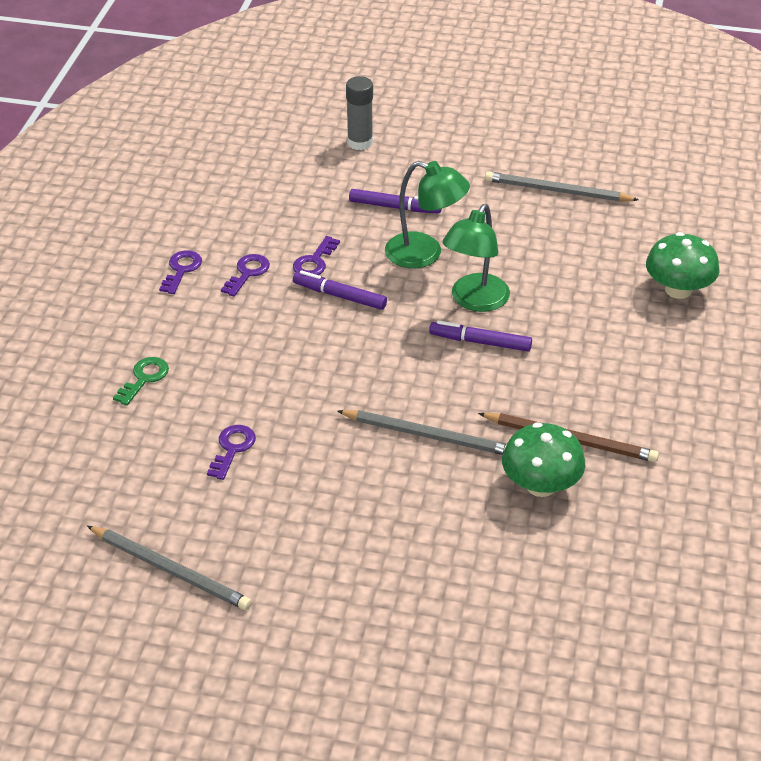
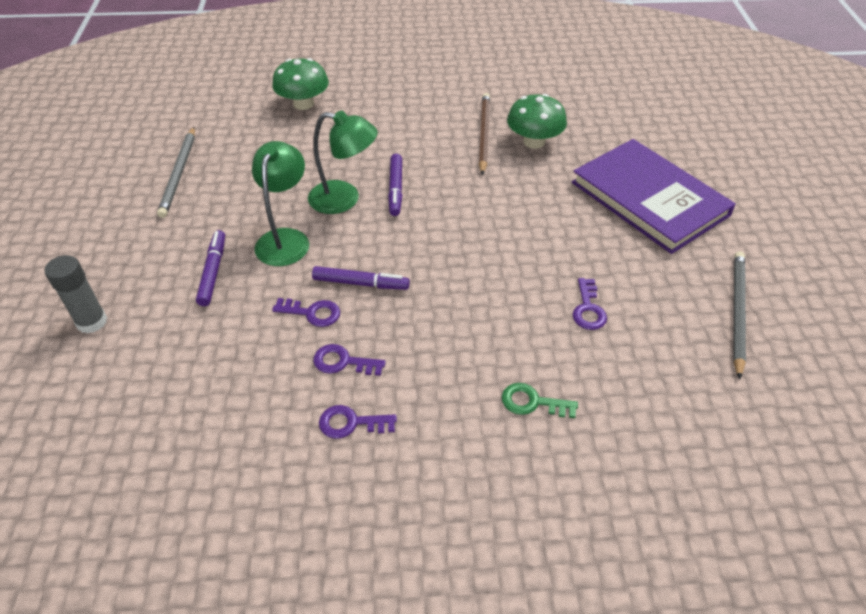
camera: 105 degrees left, 5 degrees up
(232, 448) = (588, 309): purple key -> purple key turned 90 degrees counterclockwise
(339, 296) = (361, 283): purple marker -> purple marker turned 90 degrees counterclockwise
(386, 564) = (649, 198): none -> purple book
(428, 436) = (514, 199): grey pencil -> none

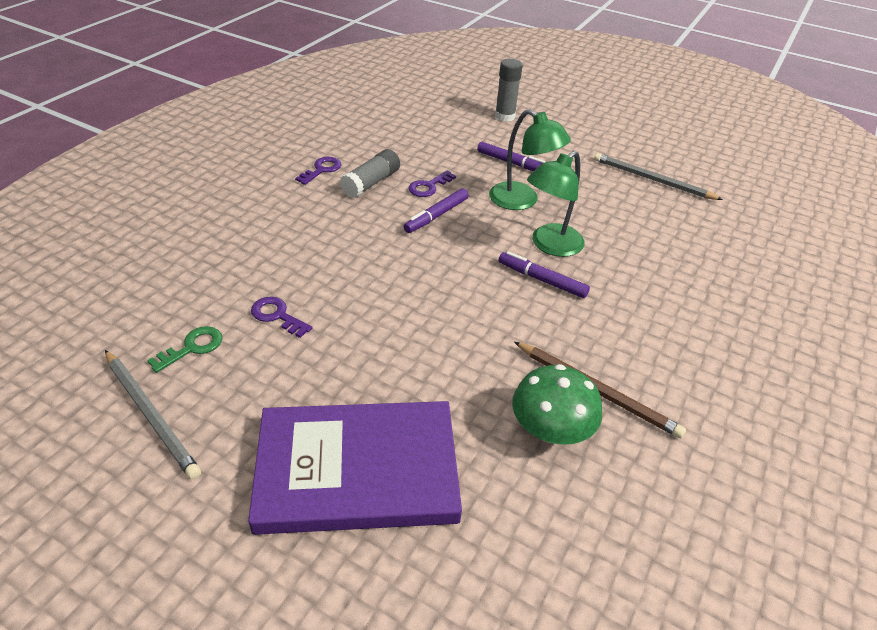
camera: 120 degrees right, 5 degrees down
(303, 104) = (742, 279): green mushroom -> none
(343, 362) = (371, 183): purple key -> grey glue stick
(532, 402) = (241, 240): green key -> green key (192, 347)

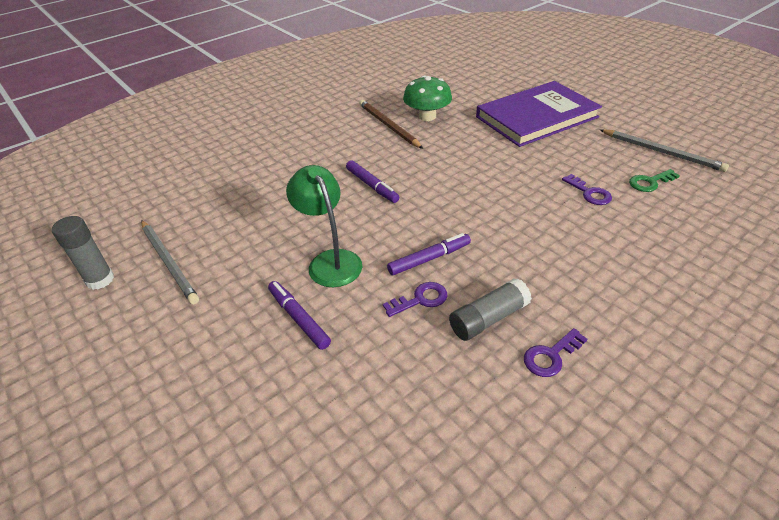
camera: 155 degrees left, 0 degrees up
(151, 415) = (662, 152): grey pencil -> grey pencil turned 150 degrees clockwise
(357, 470) = (536, 117): purple book -> purple book turned 45 degrees counterclockwise
(505, 116) = (229, 429): grey glue stick -> grey glue stick (100, 280)
(550, 245) = (342, 211): green lamp -> none

